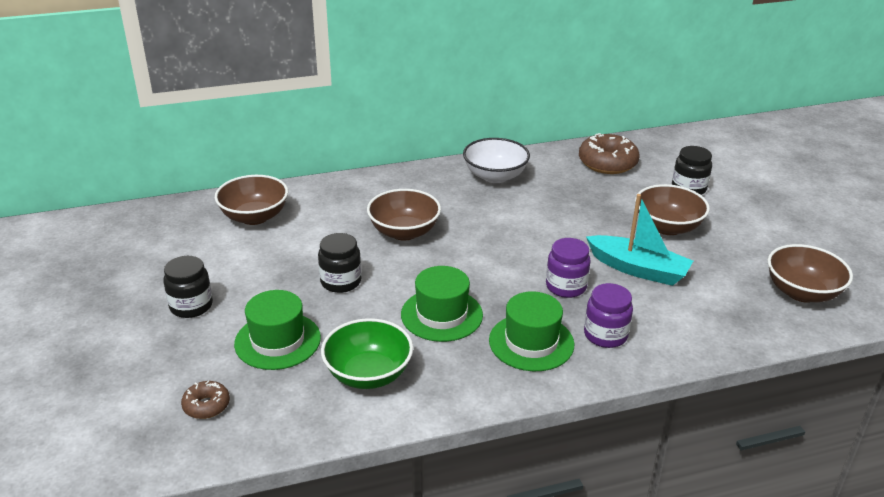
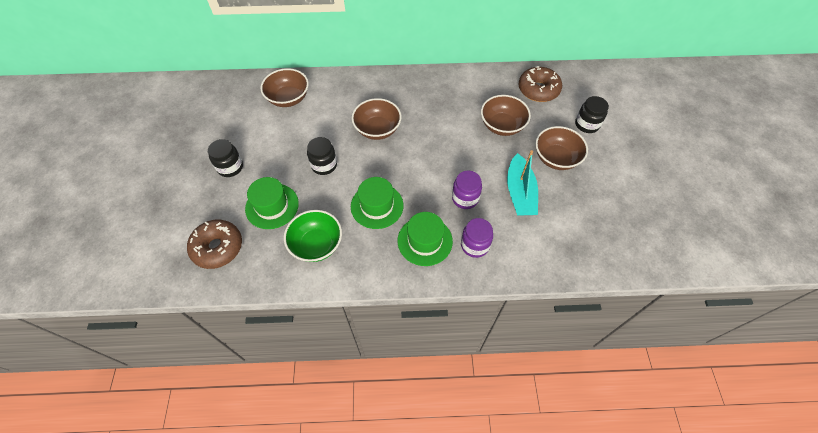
camera: 15 degrees right, 25 degrees up
(206, 405) = (218, 247): brown donut -> brown donut, size x1.86
(495, 176) = (455, 89): white bowl -> none
(638, 269) = (520, 193): turquoise boat -> turquoise boat turned 45 degrees clockwise
(802, 292) = (625, 237): brown bowl -> brown bowl (502, 126)

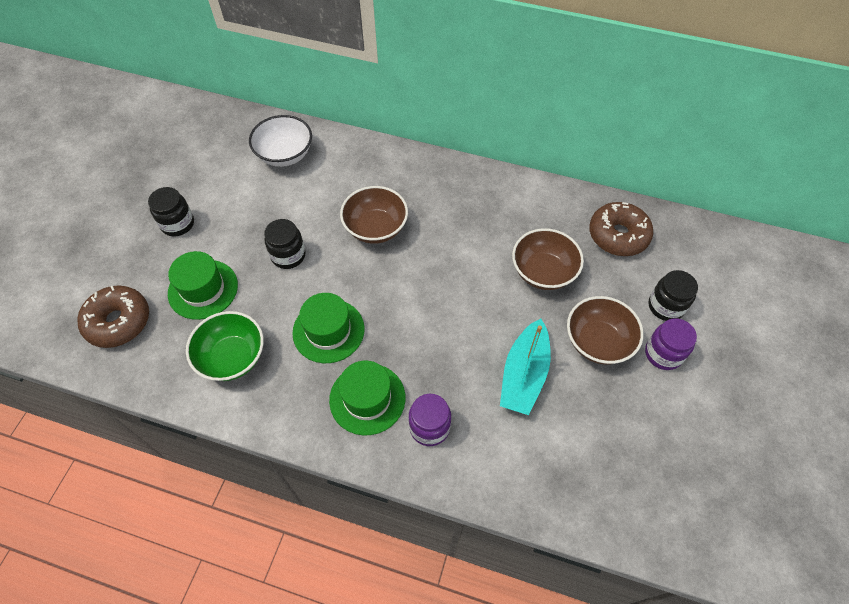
camera: 20 degrees right, 0 degrees up
(288, 98) = (285, 155): brown bowl -> white bowl
(465, 198) = (446, 358): purple jar -> purple jar (663, 354)

